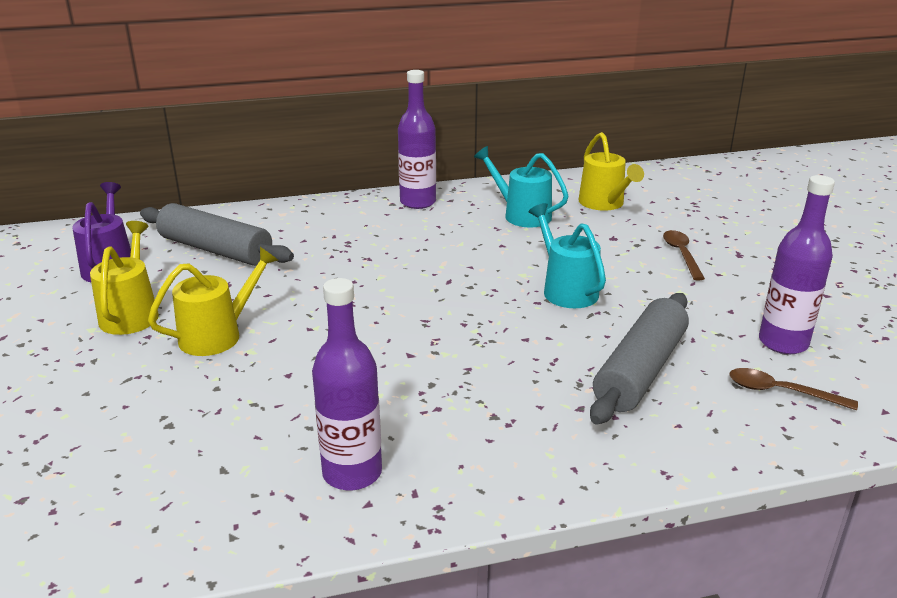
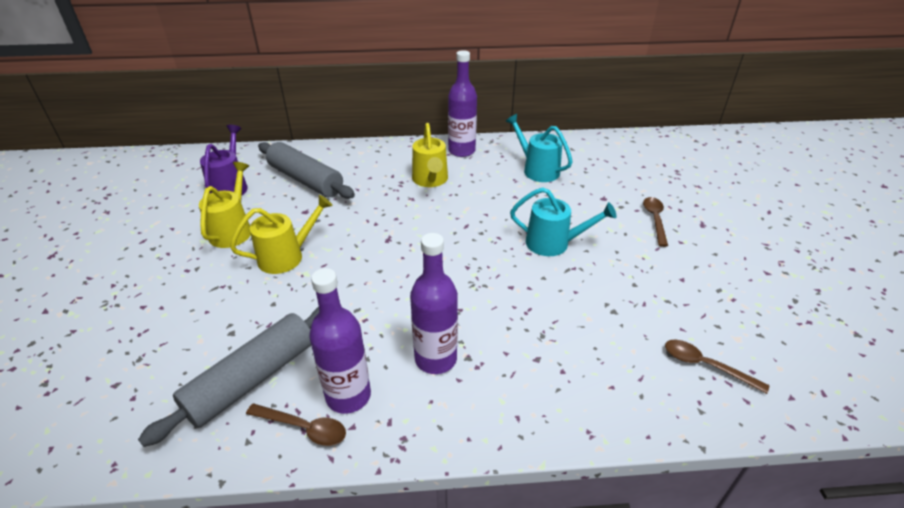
camera: 10 degrees right, 10 degrees up
(304, 513) = (304, 428): none -> brown spoon
(566, 289) = (554, 243): turquoise watering can -> turquoise watering can turned 120 degrees clockwise
(604, 204) = (604, 165): yellow watering can -> yellow watering can (430, 180)
(640, 371) = (593, 329): grey rolling pin -> grey rolling pin (252, 379)
(783, 343) = (719, 316): purple bottle -> purple bottle (435, 359)

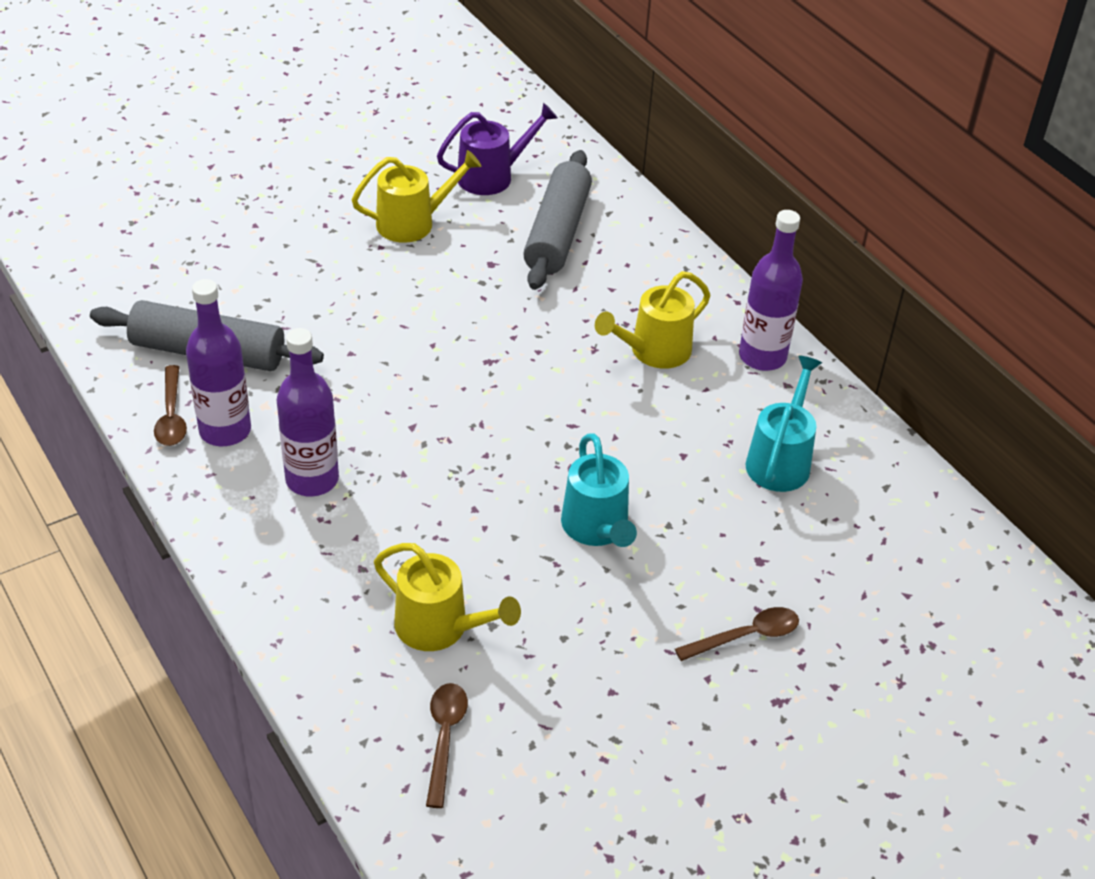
camera: 60 degrees right, 5 degrees up
(287, 256) = (398, 289): yellow watering can -> yellow watering can (440, 628)

